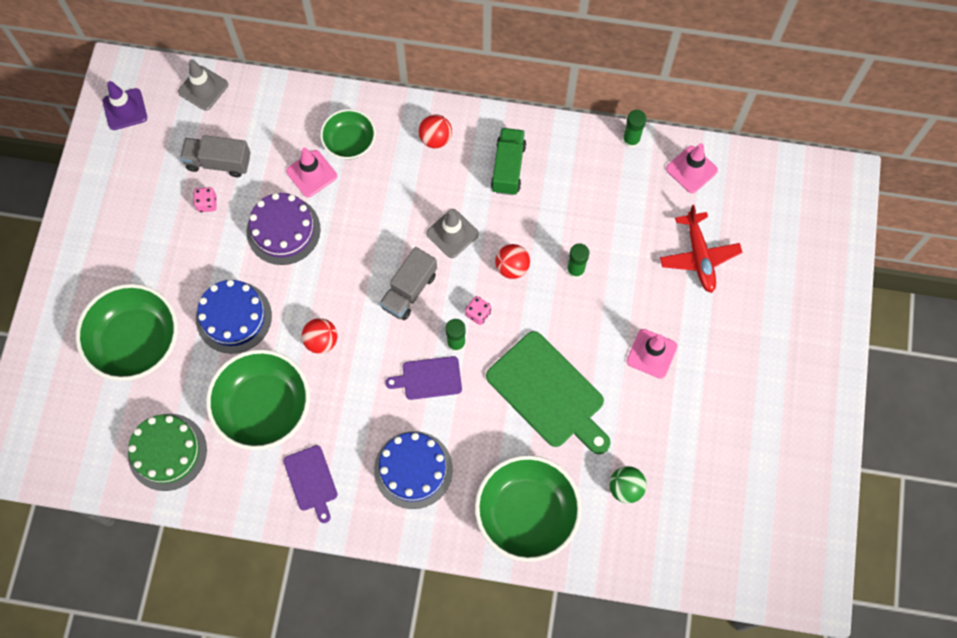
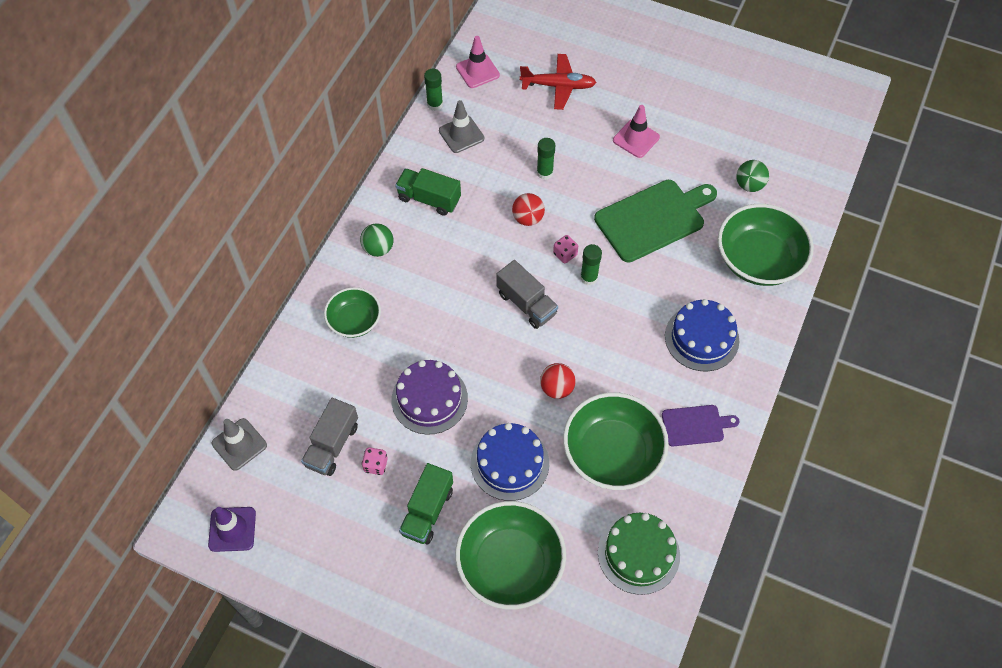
camera: 75 degrees left, 10 degrees down
(172, 259) = (427, 511): none -> green truck
(311, 174) = (376, 361): pink traffic cone -> none
(428, 378) = (617, 307): purple cutting board -> none
(435, 139) = (378, 249): red ball -> green ball
(452, 233) = (480, 257): grey traffic cone -> grey traffic cone (461, 134)

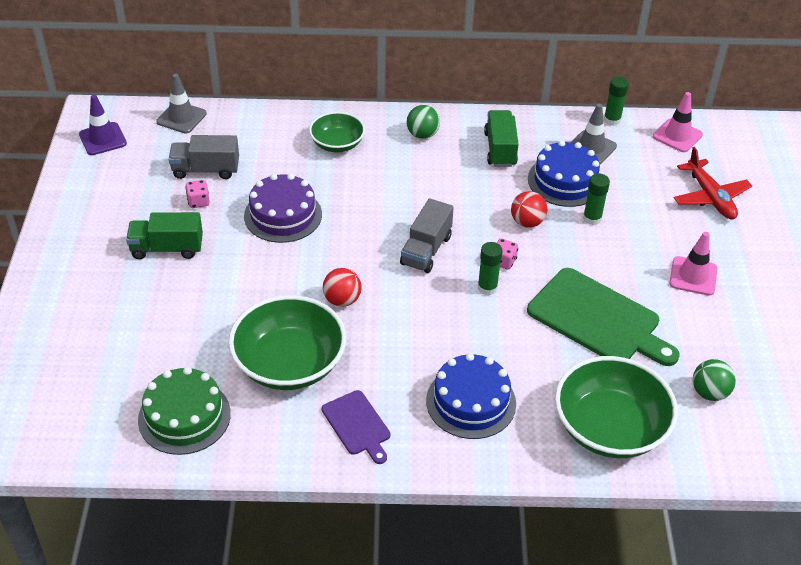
camera: 65 degrees right, 15 degrees down
(510, 463) = (242, 289): blue cake -> blue cake (565, 181)
(510, 564) = (135, 321): green bowl -> none

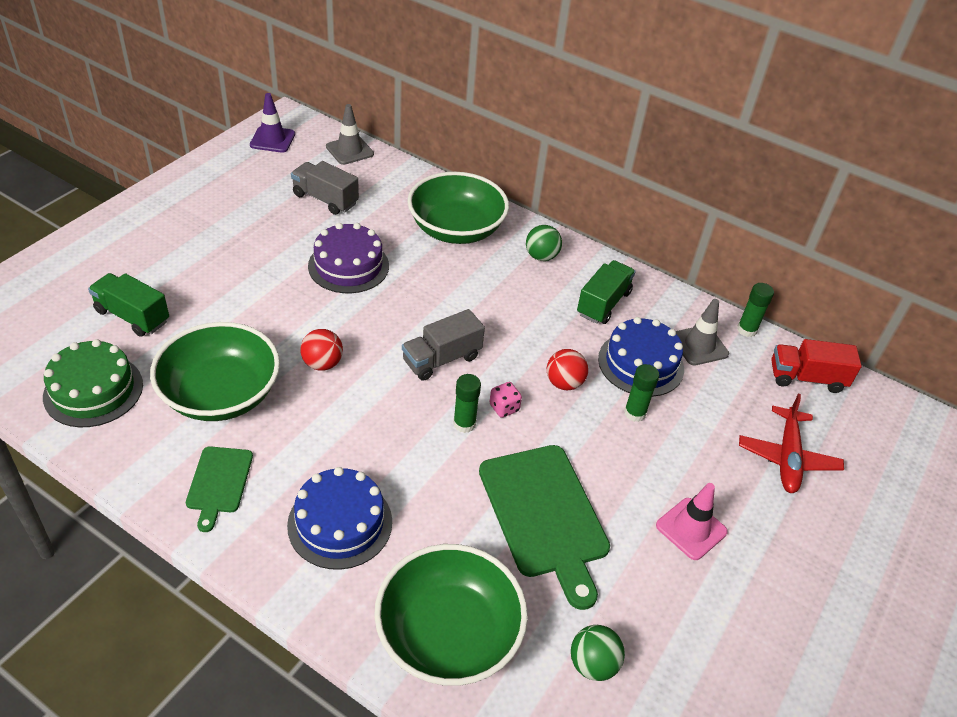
camera: 30 degrees right, 0 degrees up
(167, 248) = (229, 246): green truck -> green truck (132, 316)
(198, 202) = (292, 222): pink dice -> none
(337, 144) = (456, 229): green bowl -> green bowl, size x1.71
(357, 425) = (219, 483): purple cutting board -> green cutting board
(677, 136) = (806, 378): pink traffic cone -> red truck

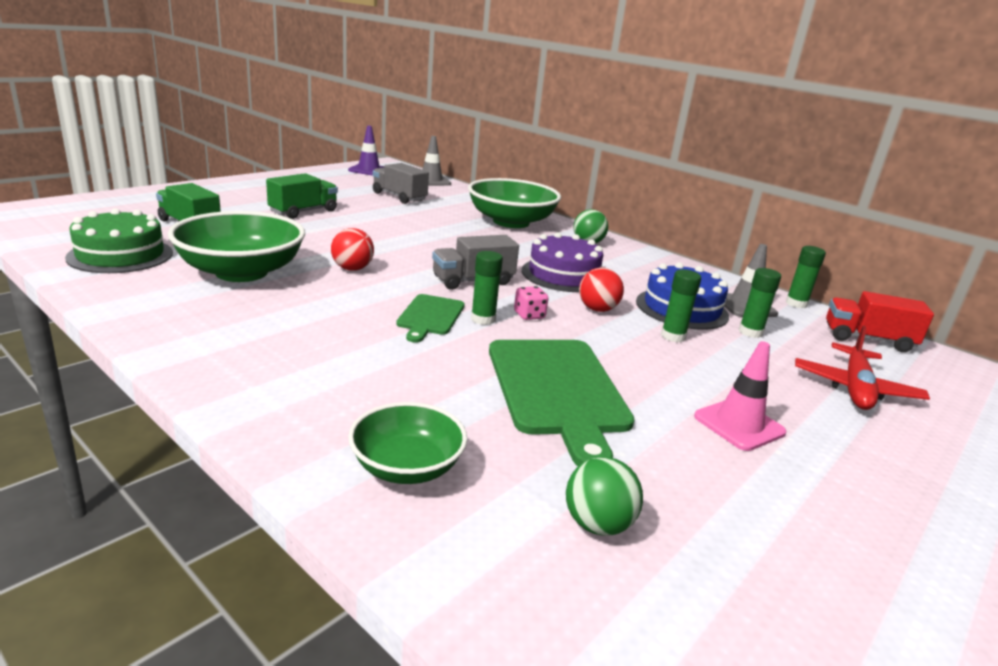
camera: 10 degrees right, 20 degrees down
(219, 483) = (201, 320): green cutting board -> green cutting board (430, 316)
(340, 523) = (315, 363): blue cake -> none
(348, 266) = (404, 226): purple cake -> purple cake (563, 275)
(448, 634) = (407, 467): green bowl -> green bowl, size x0.58
(603, 303) = (645, 272): green truck -> green truck (303, 211)
(703, 390) = (750, 332): none -> green glue stick

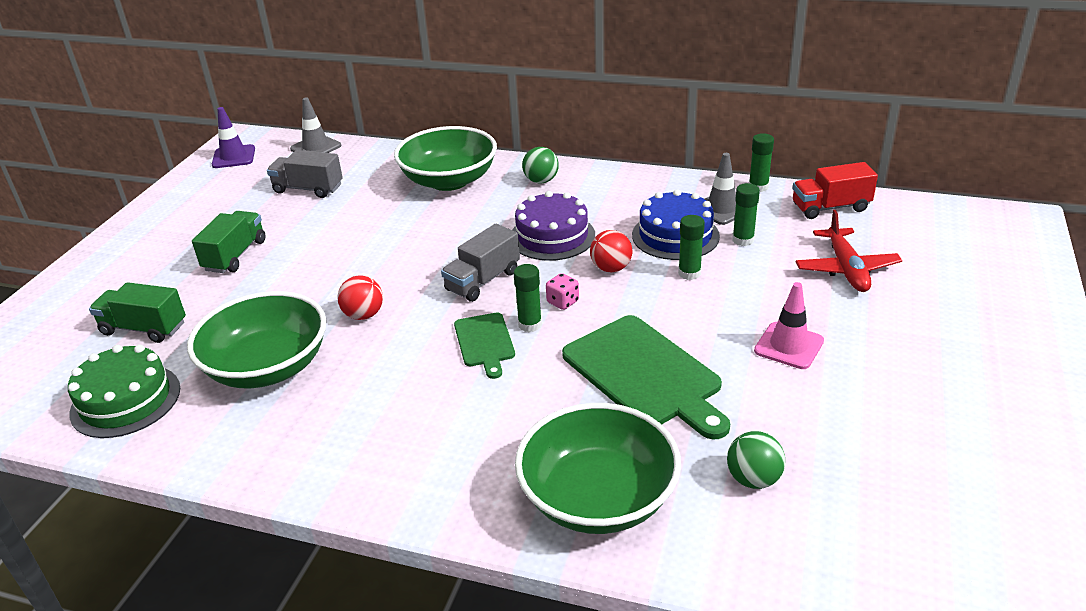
camera: 20 degrees left, 10 degrees up
(407, 467) = (598, 498): green bowl -> green bowl, size x1.71

